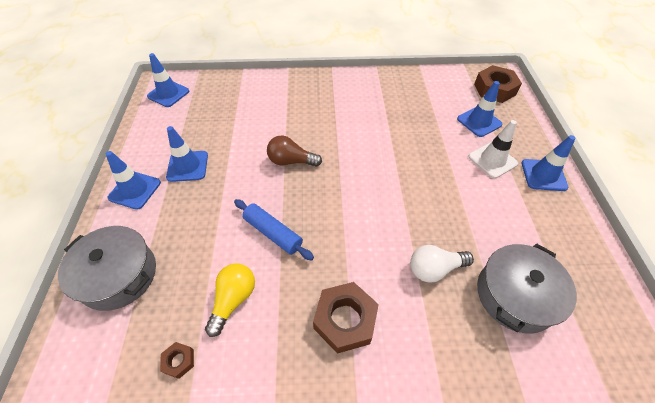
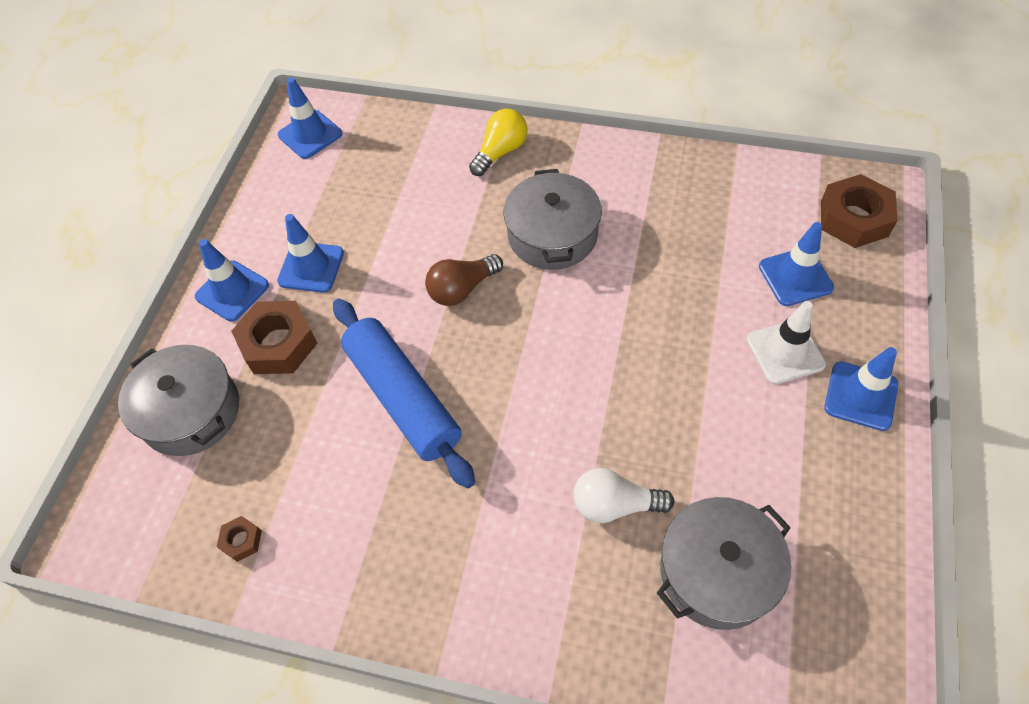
camera: 20 degrees right, 5 degrees up
(233, 299) = (326, 479): yellow light bulb -> yellow light bulb (500, 152)
(273, 233) = (403, 398): blue rolling pin -> blue rolling pin, size x1.64
(291, 161) = (462, 289): brown light bulb -> brown light bulb turned 60 degrees counterclockwise
(336, 123) = (552, 235): none -> grey pot
(345, 320) = (462, 543): brown nut -> brown nut (278, 343)

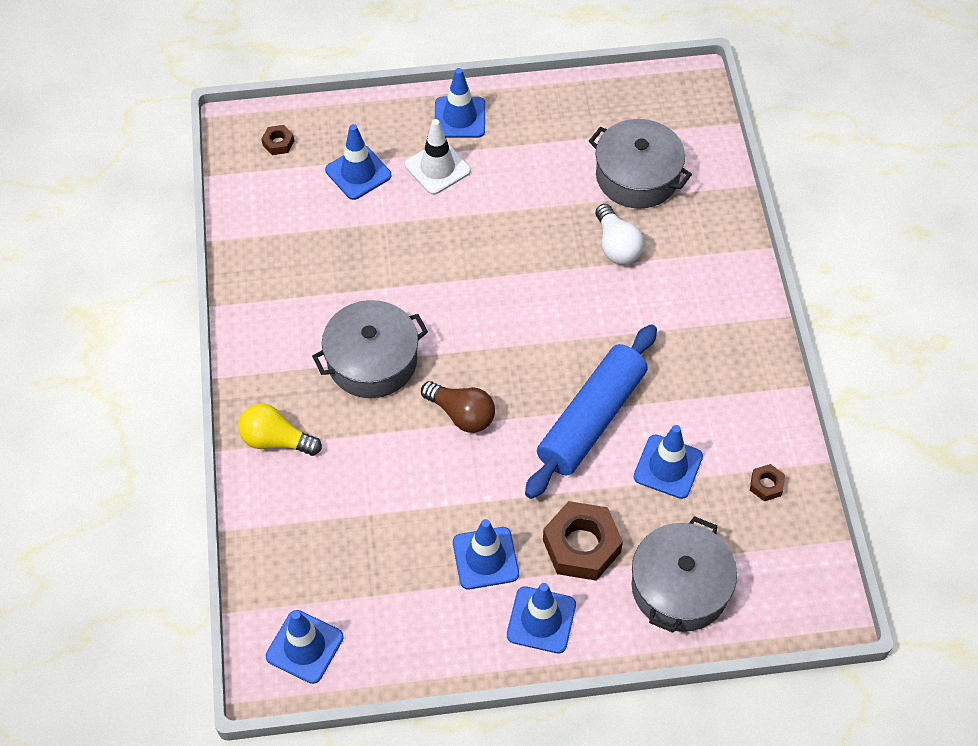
camera: 115 degrees left, 0 degrees up
(314, 450) = (668, 467): none -> blue traffic cone
(854, 218) = (278, 143): brown nut -> brown nut, size x0.47

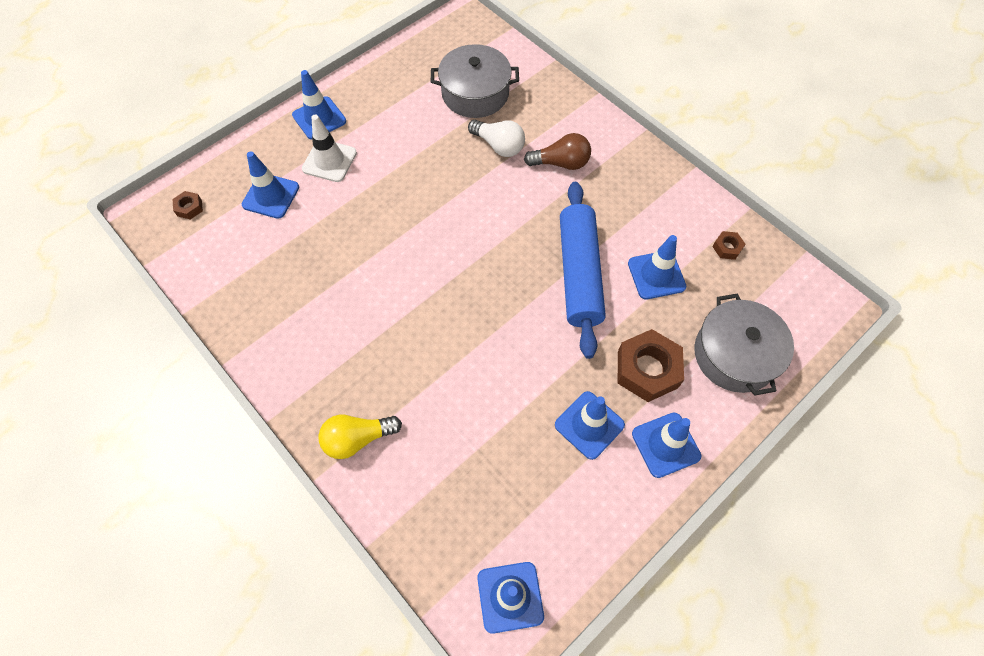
camera: 35 degrees left, 5 degrees up
(372, 361) = (387, 328): grey pot -> none
(462, 414) = (486, 327): brown light bulb -> brown light bulb (561, 163)

